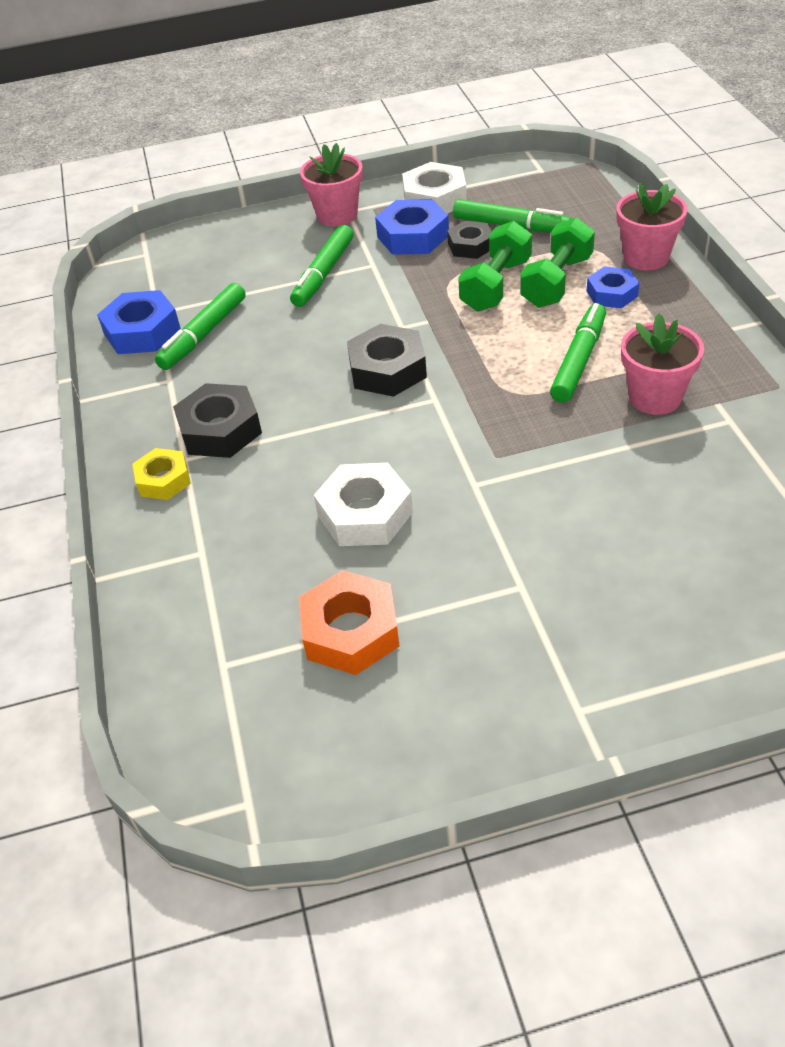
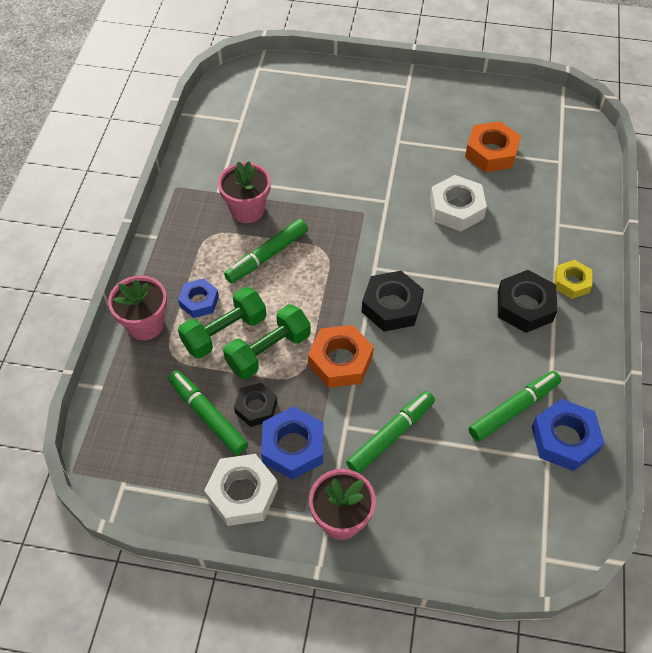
camera: 160 degrees left, 10 degrees up
(413, 305) = (340, 361): none -> orange nut

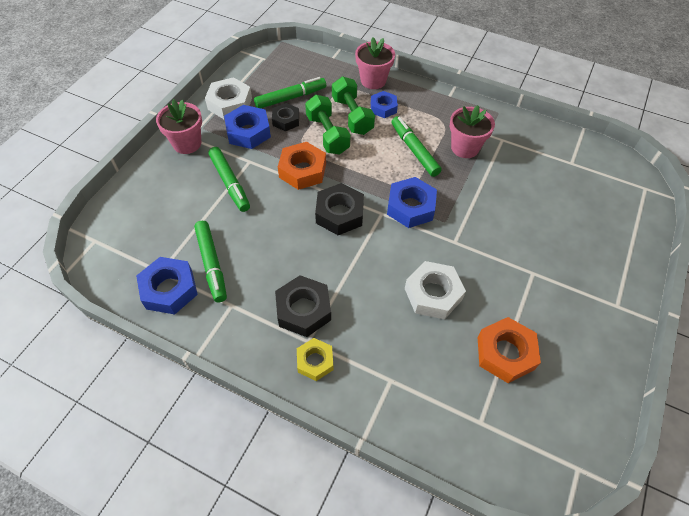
camera: 105 degrees right, 0 degrees up
(356, 244) = (410, 207): none -> blue nut

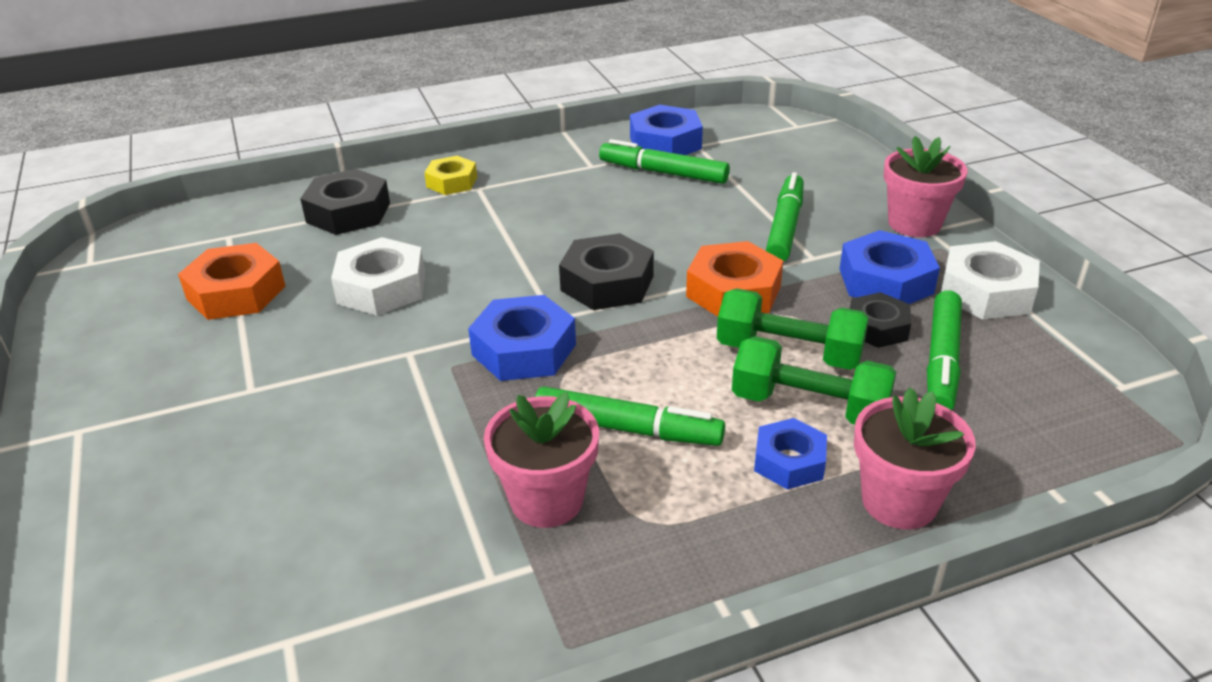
camera: 135 degrees right, 20 degrees down
(230, 183) = (785, 227): green marker -> green marker turned 90 degrees clockwise
(303, 310) = (516, 199): black nut -> black nut (348, 212)

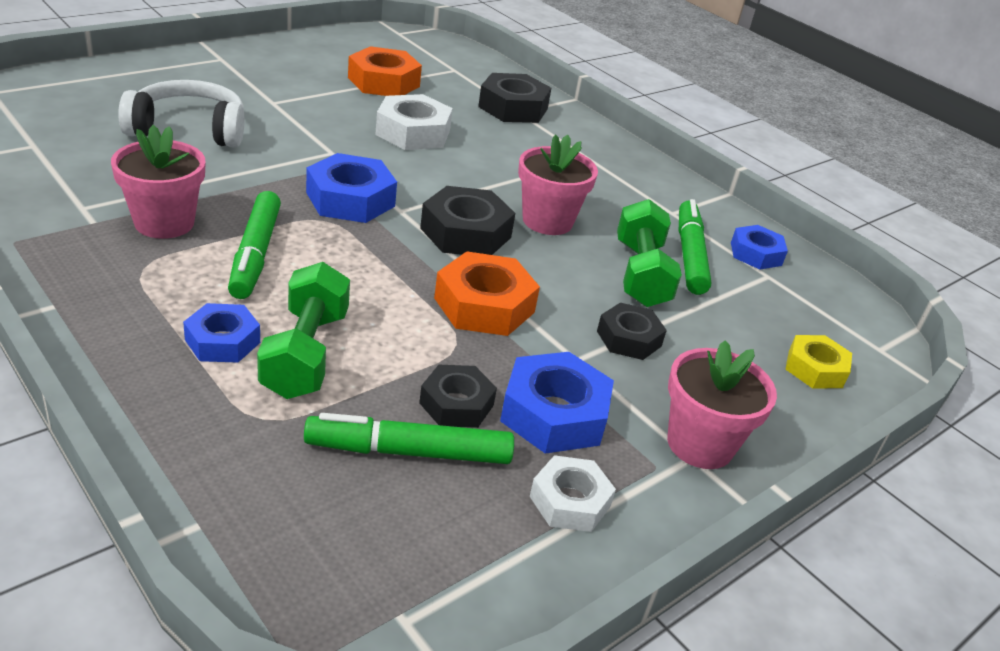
camera: 65 degrees right, 0 degrees up
(302, 471) = (189, 129): none -> white headphones
(452, 182) = (590, 145): yellow nut -> yellow nut (815, 369)
(665, 143) = (756, 254): blue nut -> blue nut, size x0.64
(785, 227) = (629, 338): green marker -> black nut
(789, 353) = (390, 341): green dumbbell -> green dumbbell (640, 274)
(899, 502) = (171, 408): pink flower pot -> pink flower pot (547, 221)
(986, 292) = (570, 501): white nut -> white nut, size x0.64

